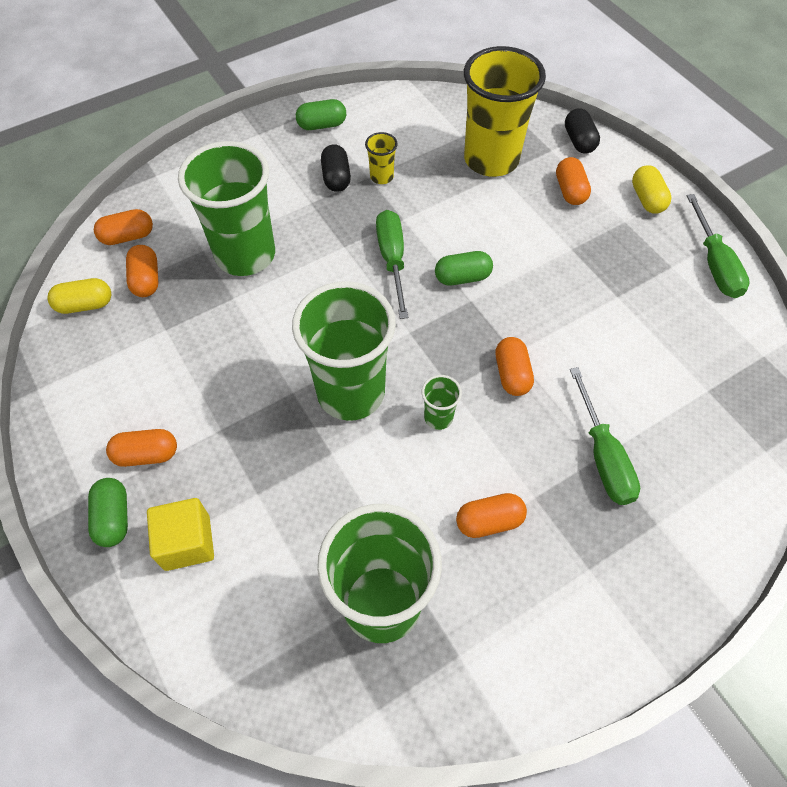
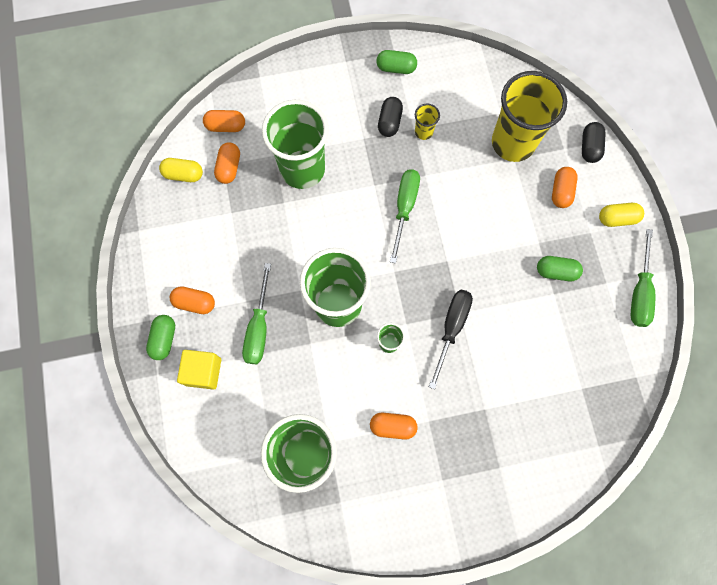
camera: 20 degrees right, 15 degrees up
(462, 277) = (448, 240): green capsule -> green capsule (556, 271)
(512, 374) = (451, 328): orange capsule -> black screwdriver
(603, 456) = (486, 409): green screwdriver -> green screwdriver (259, 327)
(647, 199) = (617, 218): yellow capsule -> yellow capsule turned 75 degrees clockwise

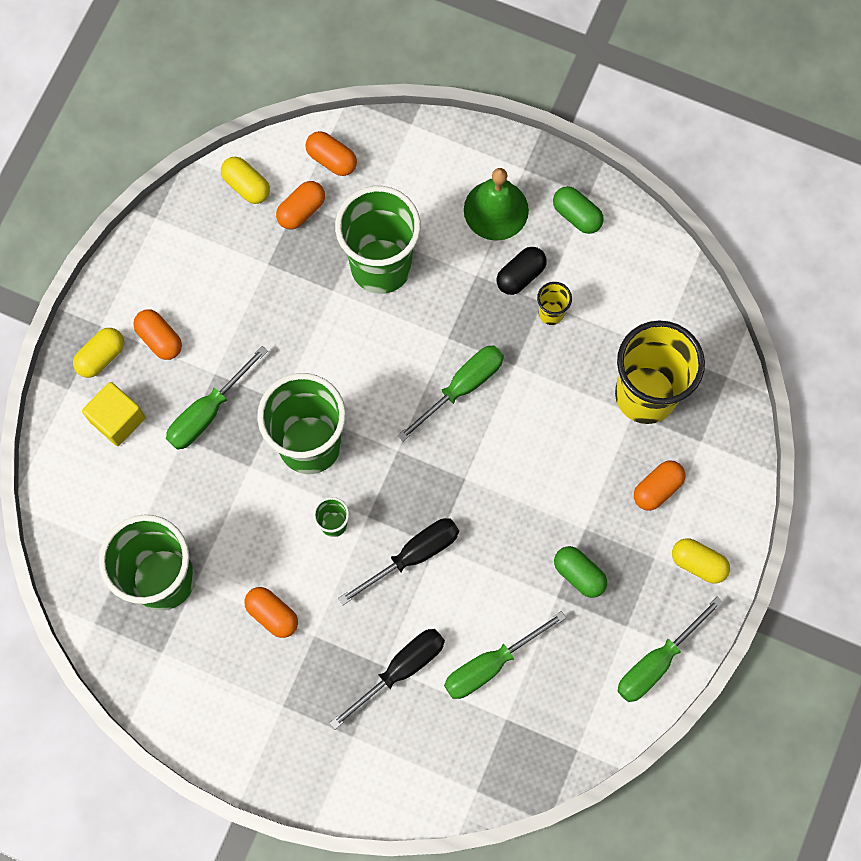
camera: 35 degrees right, 0 degrees up
(164, 339) = (101, 357): green capsule -> yellow capsule
(347, 94) = (496, 210): none -> green bell
(497, 404) = (400, 669): none -> black screwdriver
(547, 362) = (490, 665): none -> green screwdriver
(589, 147) = (733, 460): black capsule -> none

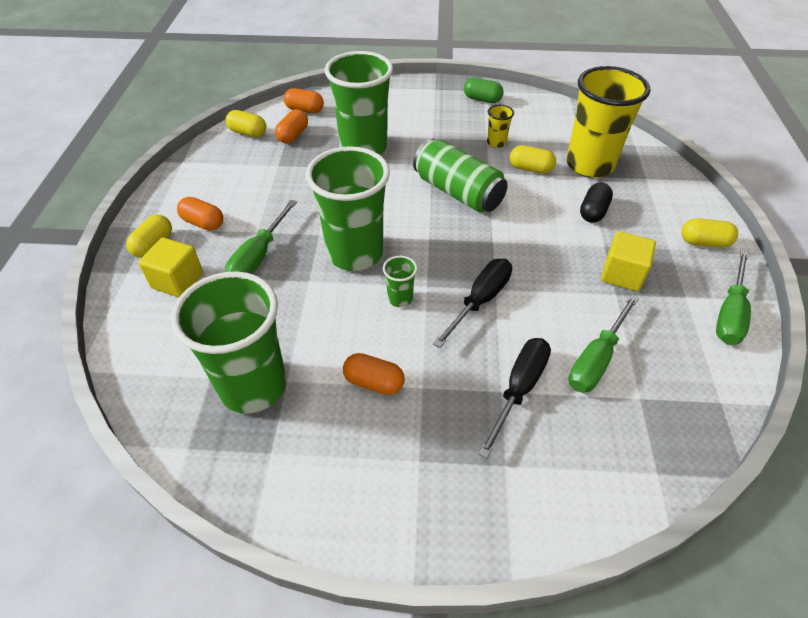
camera: 20 degrees left, 25 degrees down
(462, 387) = (458, 192): green screwdriver -> green can
(496, 210) = (428, 108): green bell -> none
(520, 275) = (463, 131): black capsule -> black capsule (593, 212)
(569, 376) = (530, 169): none -> yellow capsule
(579, 574) = (622, 274): green capsule -> yellow cube
(657, 488) = (638, 209): orange capsule -> none

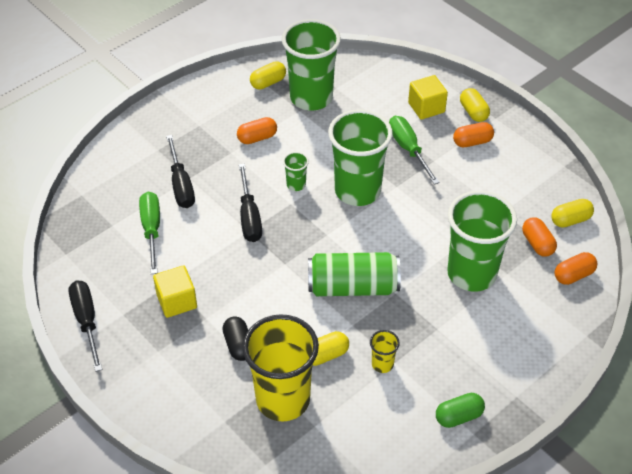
camera: 135 degrees right, 0 degrees up
(704, 242) = (135, 377): yellow capsule -> yellow capsule (268, 83)
(730, 313) = (86, 321): green screwdriver -> black screwdriver

